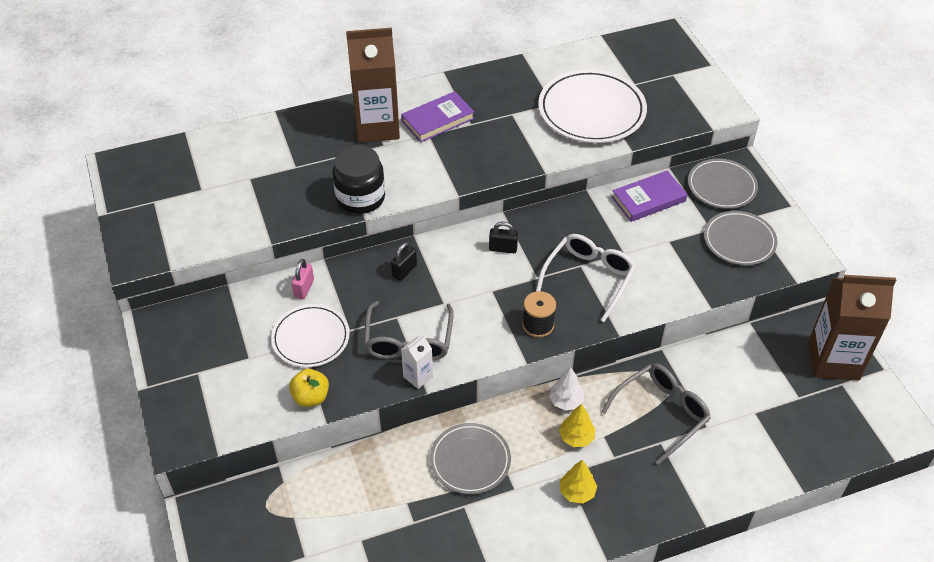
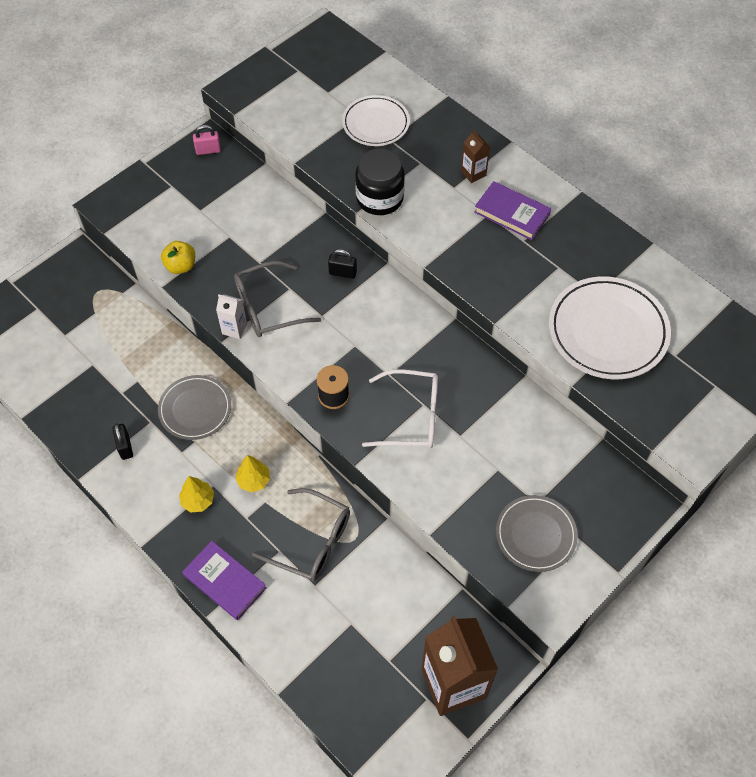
camera: 65 degrees right, 10 degrees up
(304, 288) = (286, 213): pink padlock -> pink padlock (208, 150)
(311, 338) = (238, 240): white plate -> white plate (375, 123)
(377, 127) = (473, 173): brown carton -> brown carton, size x0.44
(503, 248) = (409, 335): black padlock -> black padlock (125, 447)
(566, 401) = (288, 458): white tree -> none
(648, 199) = (545, 433): purple book -> purple book (225, 582)
(721, 186) = (605, 495): grey plate -> none

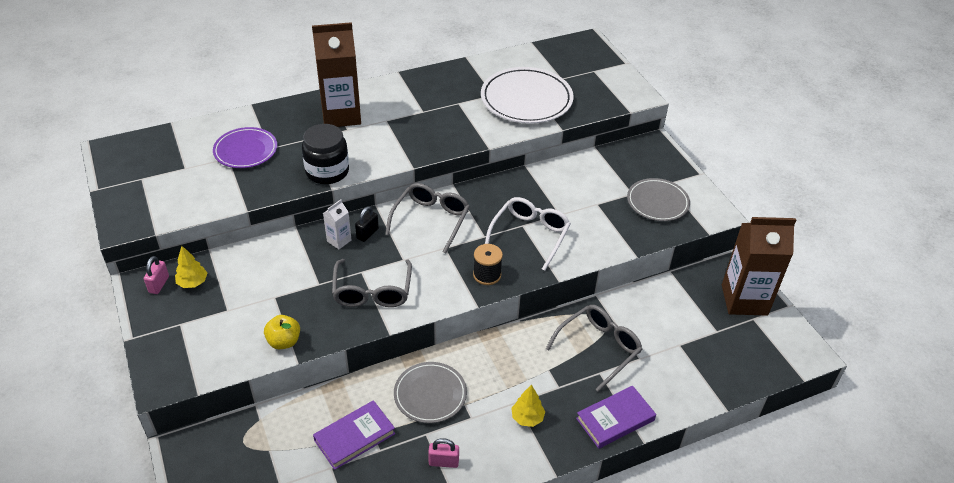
camera: 70 degrees left, 15 degrees down
(125, 447) = (443, 462): black padlock -> pink padlock
(234, 329) = (381, 321): white carton -> white carton (339, 240)
(254, 480) = (524, 371): yellow tree -> yellow tree (192, 283)
(375, 123) = (245, 150): white plate -> purple plate
(388, 318) = (430, 220): none -> grey glasses
(473, 173) = (341, 115): brown carton -> brown carton, size x2.26
(511, 213) = (394, 109): purple book -> purple book (354, 437)

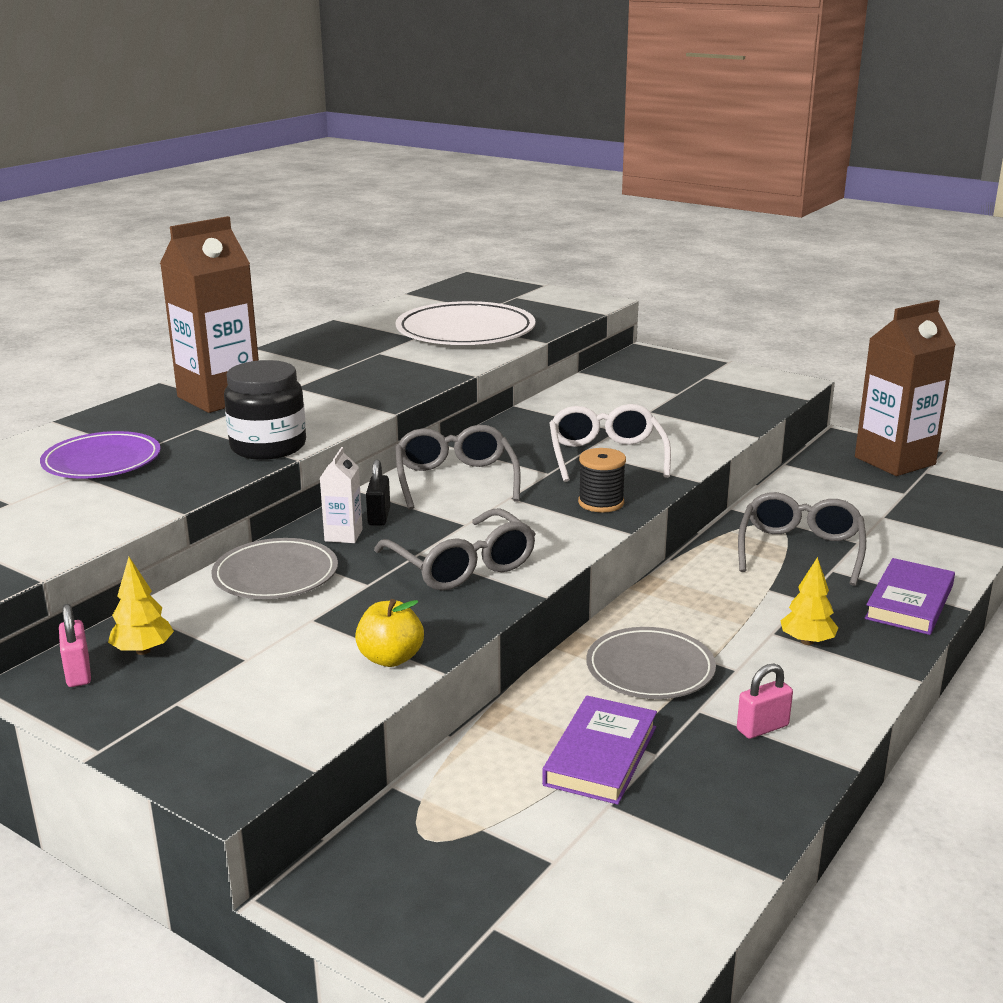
camera: 30 degrees left, 20 degrees down
(657, 202) = (716, 392): grey plate -> grey plate (275, 575)

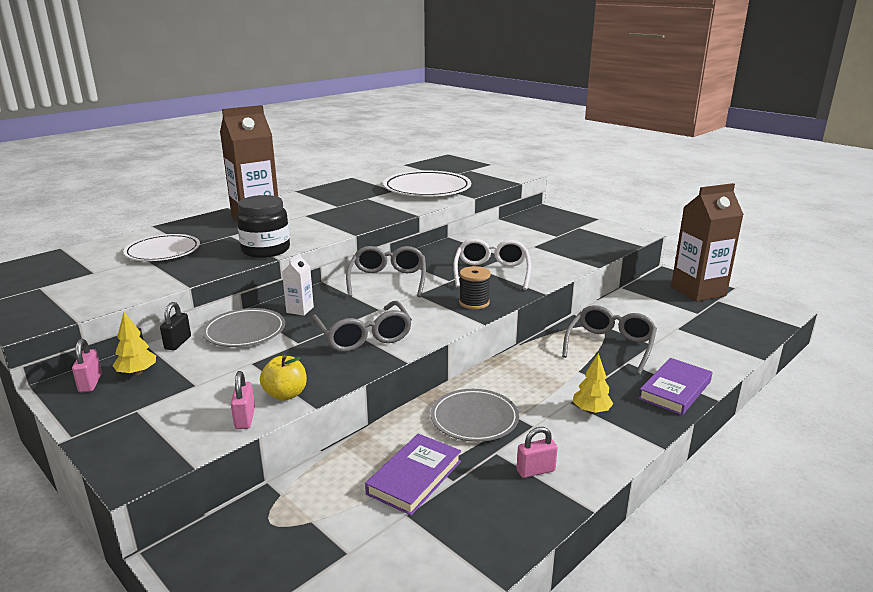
camera: 10 degrees right, 0 degrees up
(102, 461) = (163, 251): purple plate -> white plate
(349, 697) = (245, 419): none -> pink padlock
(379, 517) = (328, 300): black padlock -> black padlock (178, 343)

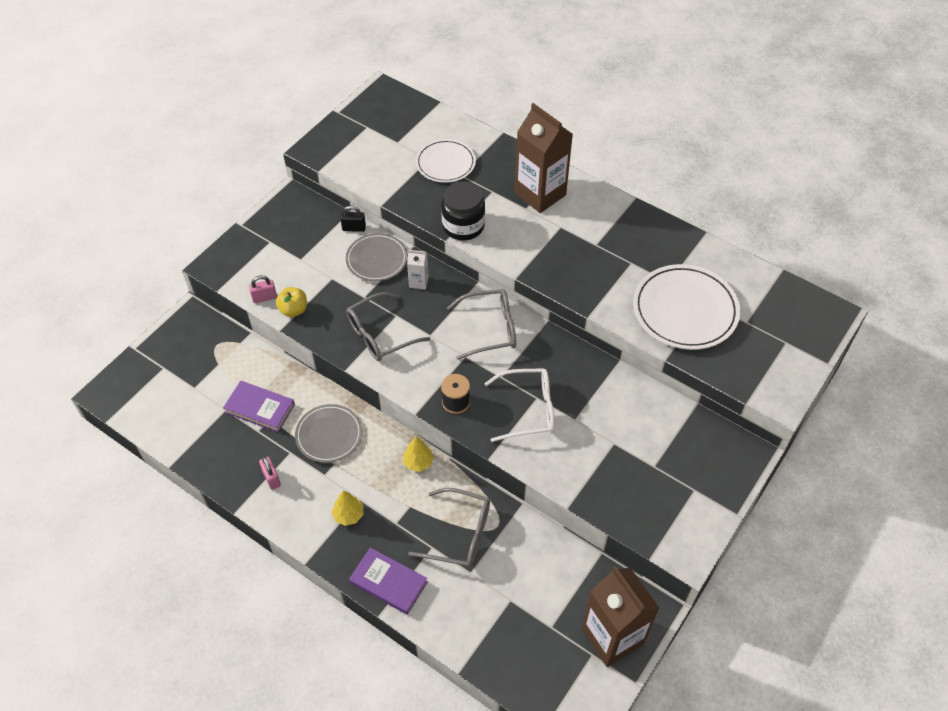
camera: 80 degrees right, 30 degrees up
(90, 383) = (297, 207): pink padlock -> none
(137, 373) = (312, 223): yellow tree -> yellow tree (418, 462)

